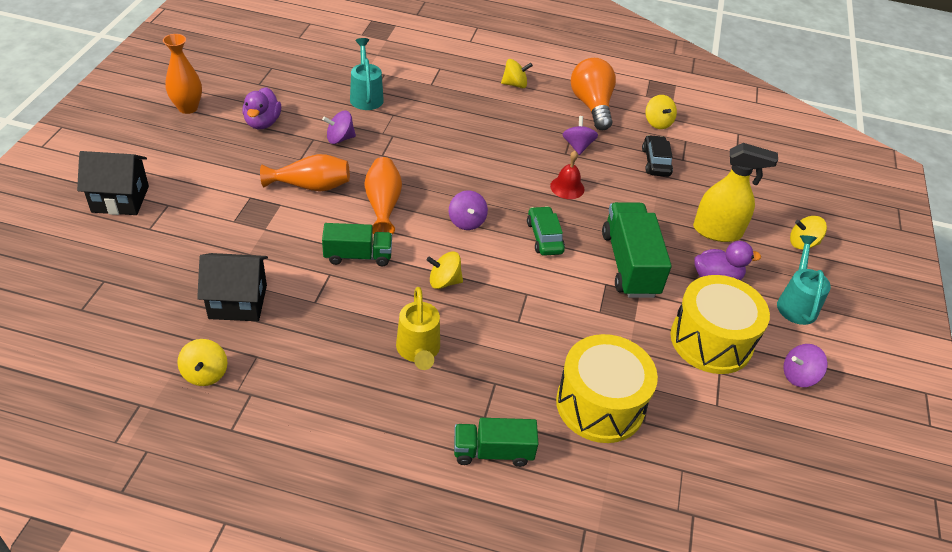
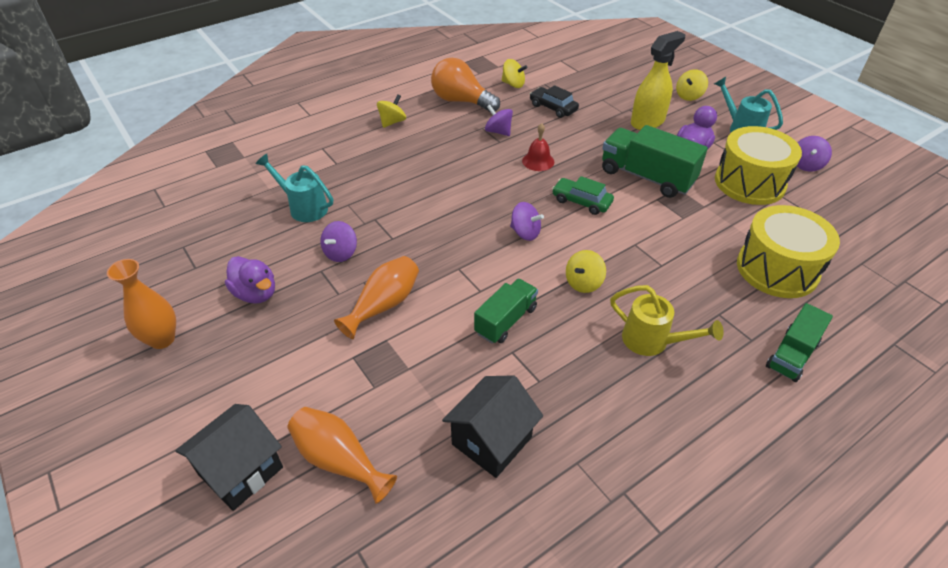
camera: 45 degrees left, 0 degrees up
(205, 373) = (570, 518): yellow spinning top -> none
(383, 205) = (456, 271): orange vase -> orange vase (339, 460)

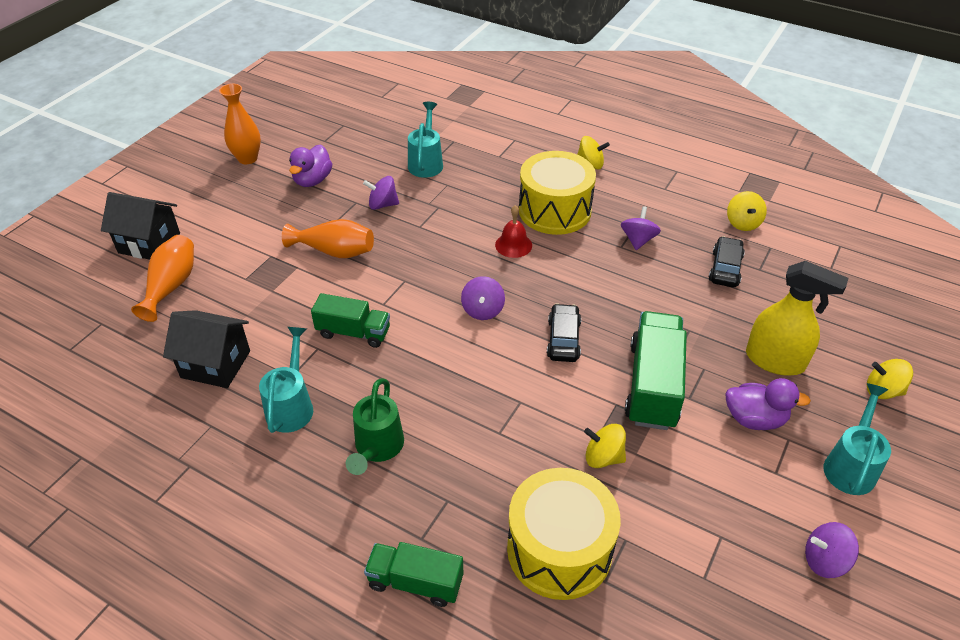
camera: 65 degrees right, 0 degrees up
(461, 101) = (670, 196): orange light bulb -> none
(538, 161) = (609, 285): red bell -> red bell (513, 245)
(578, 389) = (291, 406): none -> turquoise watering can
(581, 201) = (563, 339): green car -> black car
(583, 283) = (434, 374): yellow spinning top -> yellow spinning top (603, 457)
(652, 341) = (377, 448): yellow watering can -> green watering can
(749, 183) = (723, 494): yellow drum -> yellow drum (554, 210)

